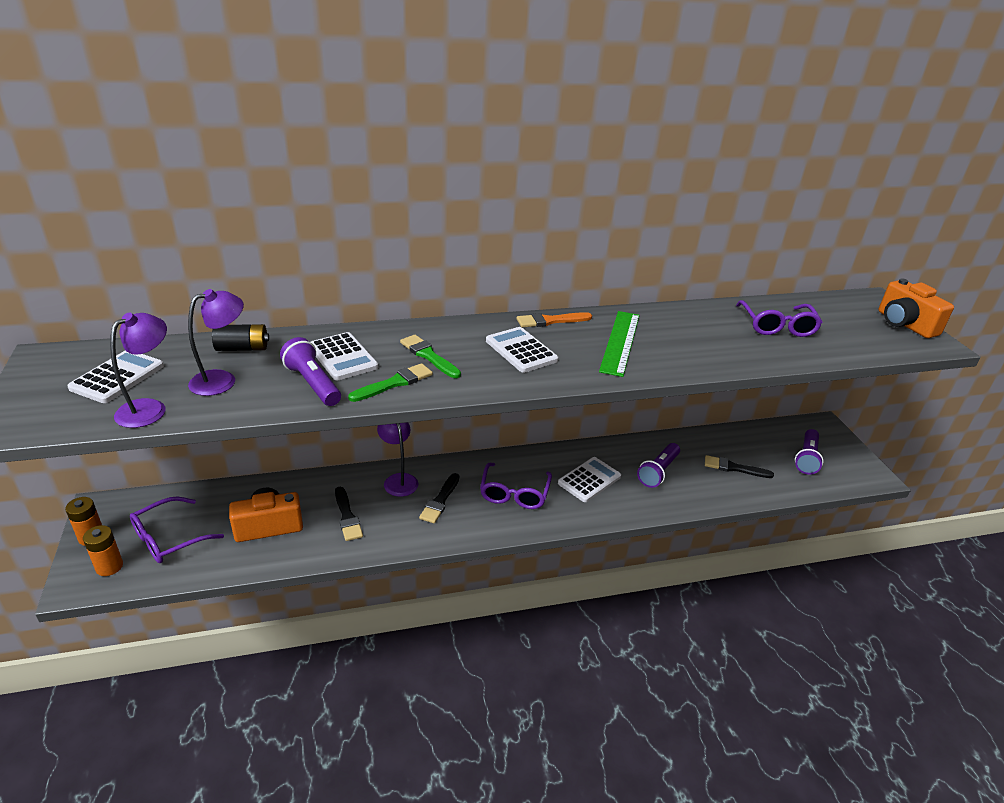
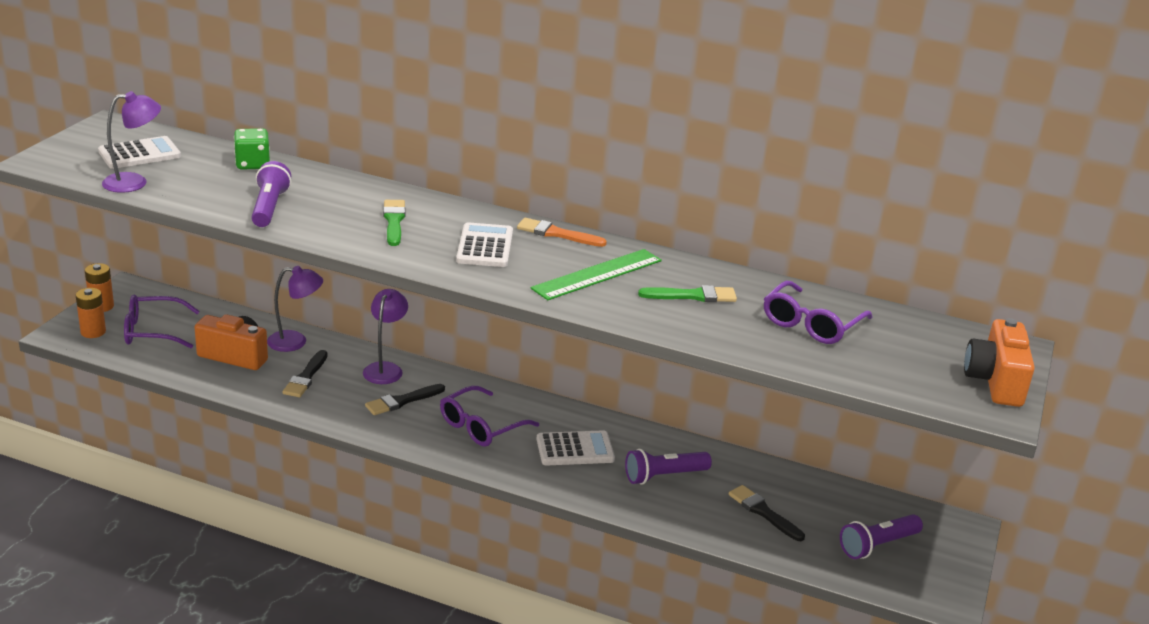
camera: 35 degrees right, 5 degrees down
(222, 380) = (207, 181): purple lamp -> purple lamp (295, 342)
(242, 348) = (252, 164): black battery -> green dice
(343, 357) = (321, 197): white calculator -> none
(394, 383) = (333, 230): green brush -> green brush (692, 296)

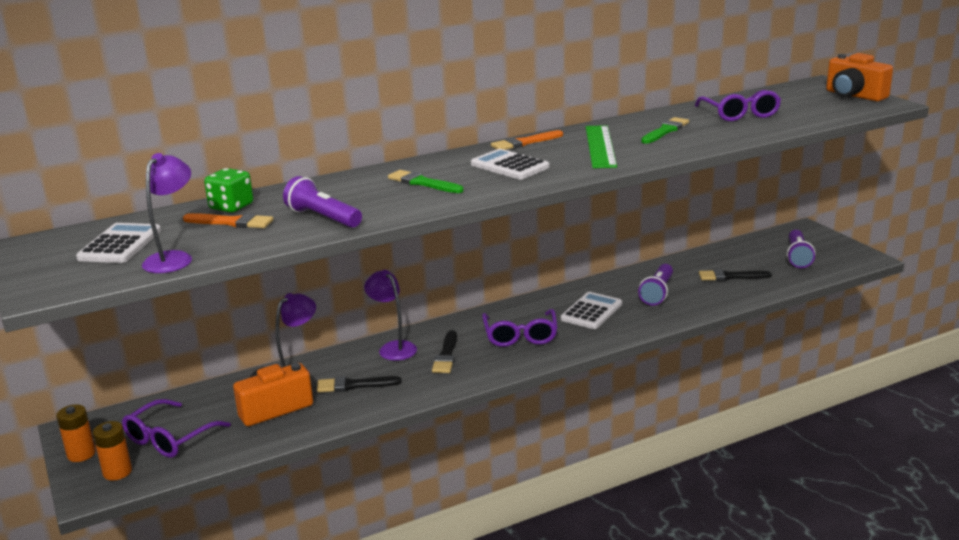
camera: 45 degrees left, 5 degrees down
(222, 176) = (231, 222): none -> orange brush
(306, 377) = (354, 385): black brush -> black brush turned 120 degrees clockwise

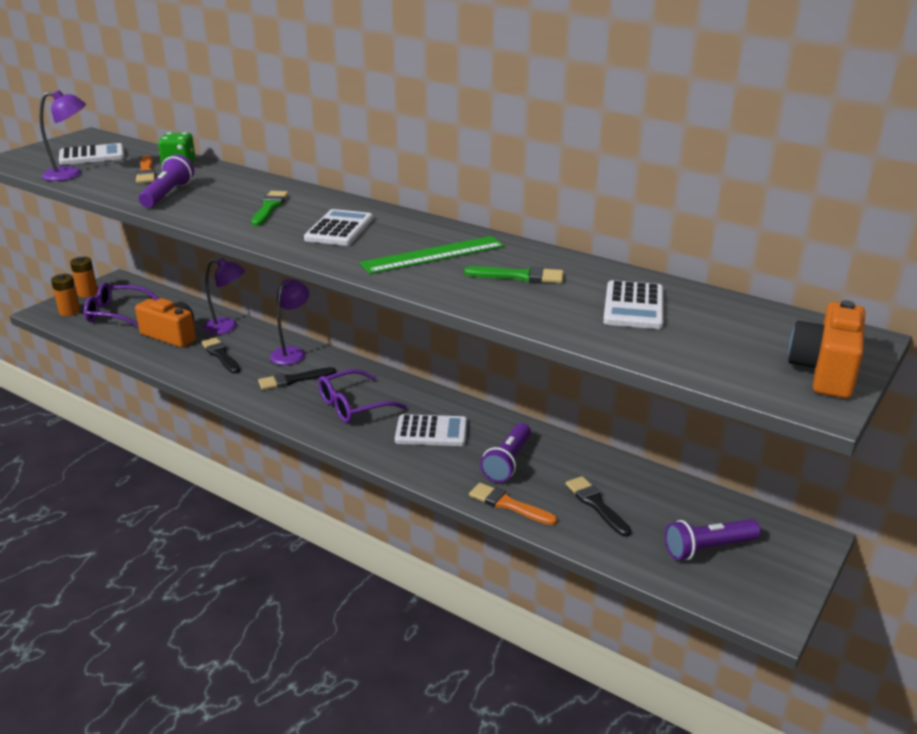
camera: 60 degrees right, 5 degrees up
(525, 142) = (415, 222): orange brush -> orange brush (509, 505)
(657, 293) = (508, 462): purple flashlight -> purple flashlight turned 60 degrees counterclockwise
(740, 114) = (633, 306): purple glasses -> white calculator

